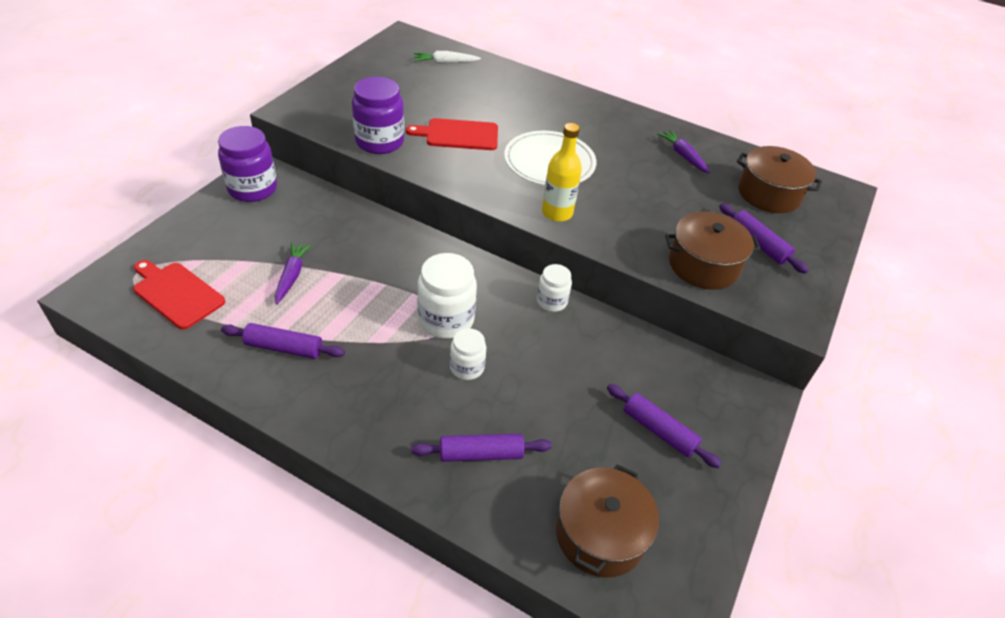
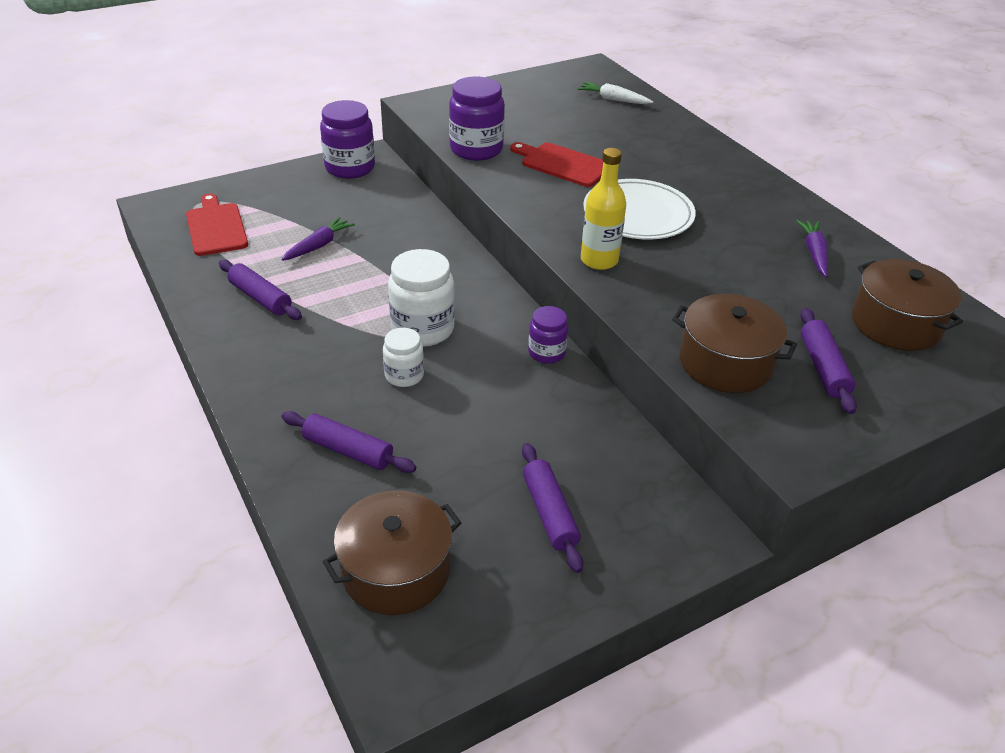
camera: 35 degrees right, 5 degrees down
(552, 301) = (546, 353): white jar -> purple jar

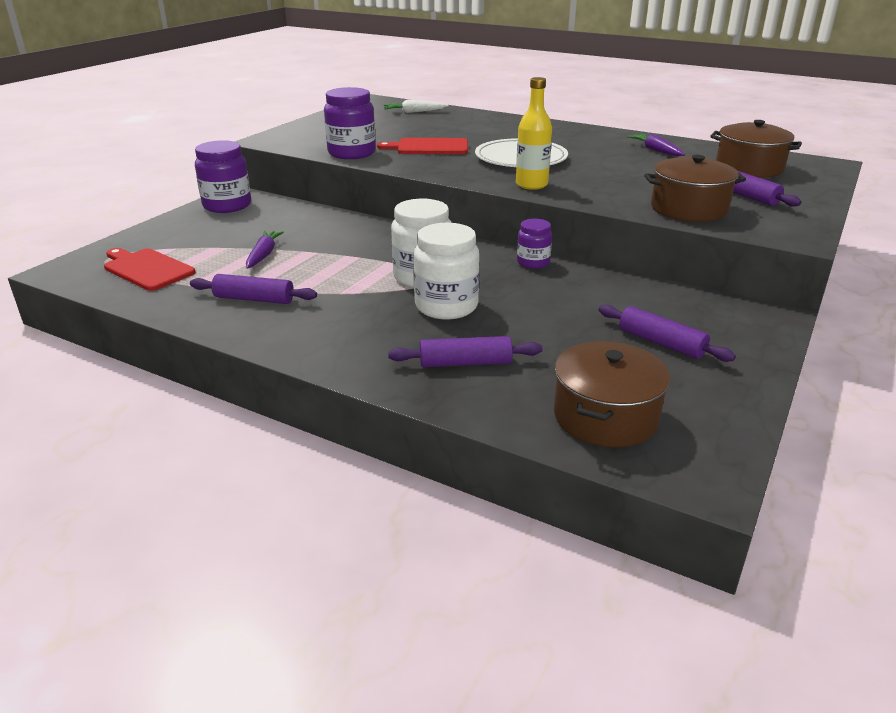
camera: 30 degrees left, 10 degrees down
(404, 375) = (446, 306): white jar -> white jar, size x1.71

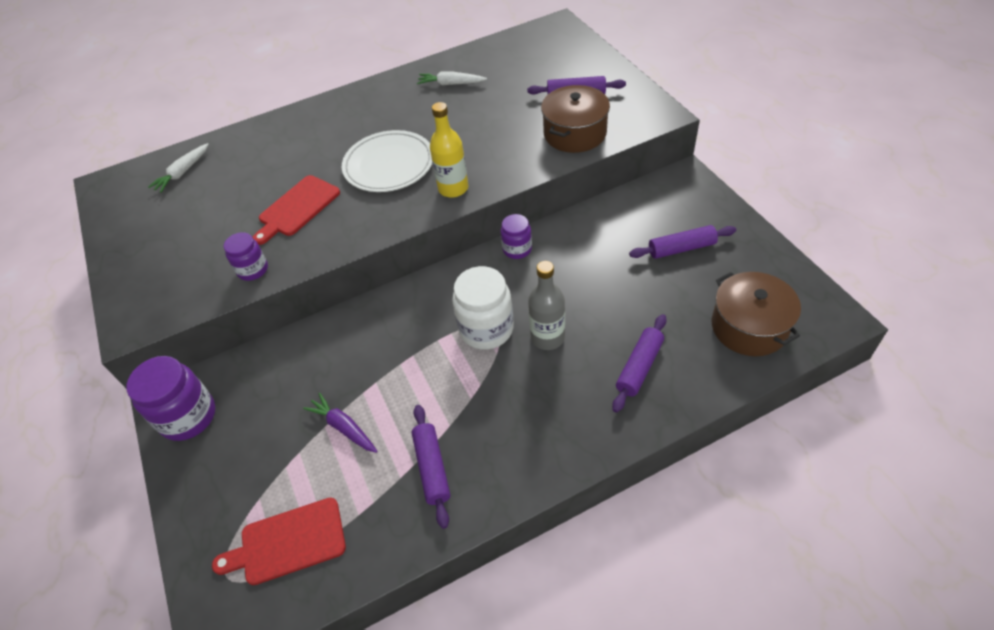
camera: 50 degrees left, 20 degrees up
(254, 299) = (432, 468): purple rolling pin -> purple rolling pin turned 60 degrees counterclockwise
(351, 153) = (253, 270): purple jar -> purple jar, size x0.59
(446, 306) = (547, 337): white jar -> grey bottle
(655, 150) = (451, 84): purple carrot -> white carrot
(749, 168) = (530, 61): brown pot -> none

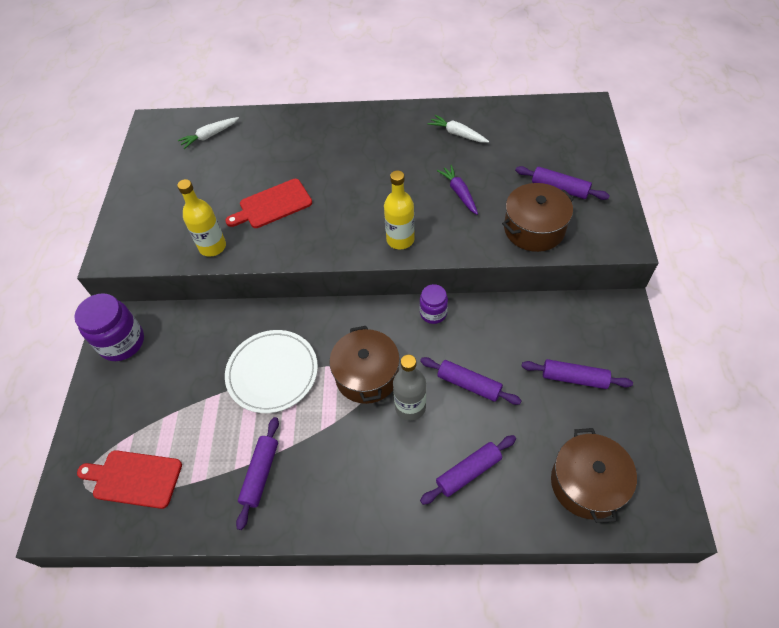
camera: 25 degrees right, 5 degrees up
(253, 270) = (212, 247): purple jar -> yellow bottle
(343, 427) = (218, 406): purple carrot -> purple carrot (459, 193)
(389, 165) = (363, 194): white plate -> white plate (272, 373)
(486, 329) = (367, 375): white jar -> brown pot
(591, 294) = (469, 384): none -> purple rolling pin

